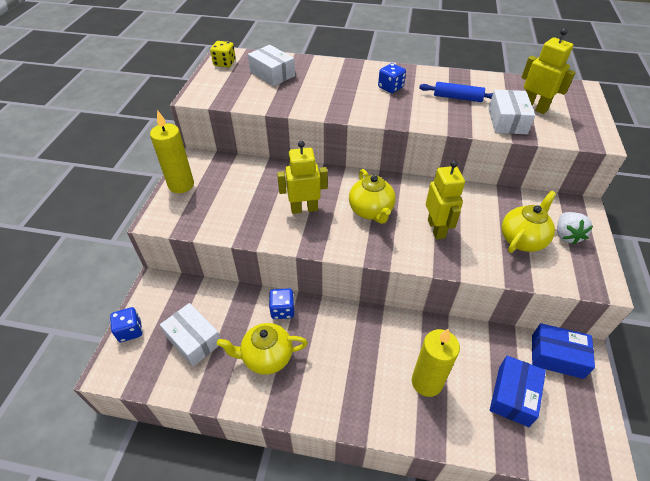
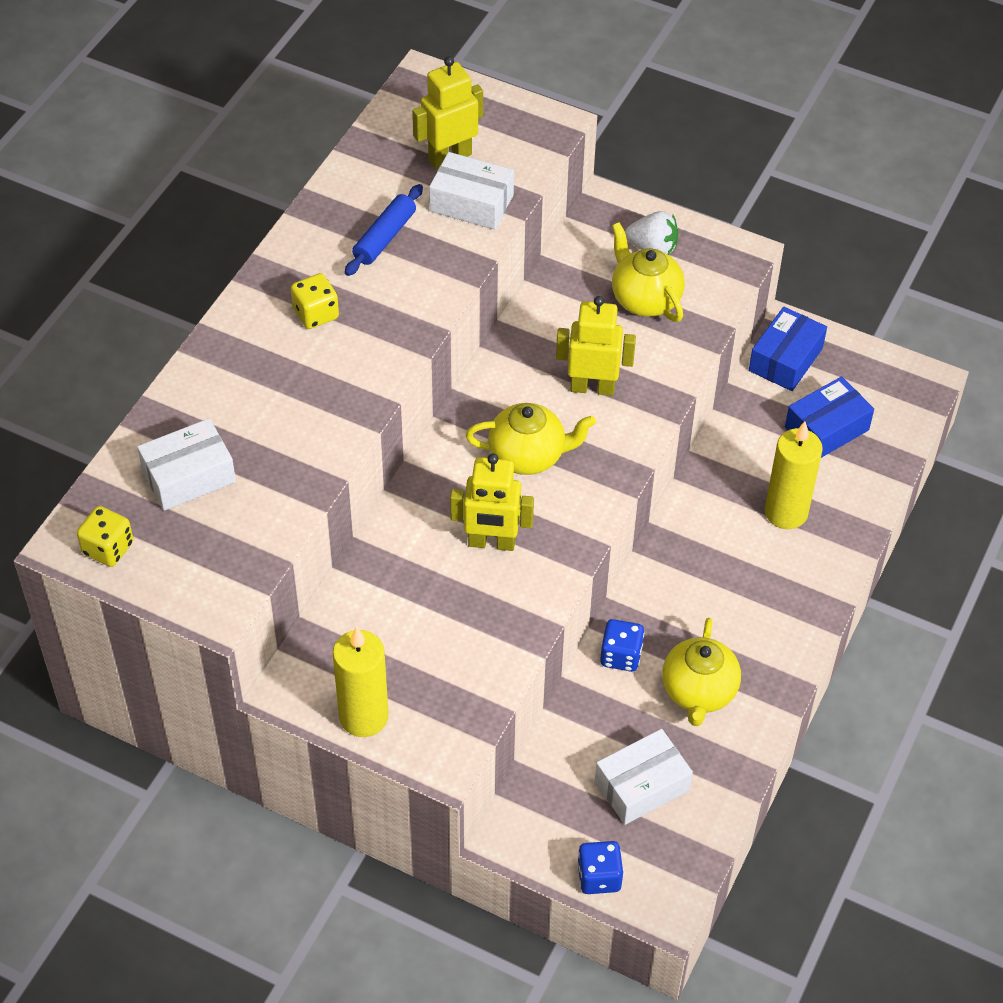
camera: 75 degrees left, 5 degrees up
(304, 209) = (491, 543): yellow robot -> yellow robot turned 90 degrees counterclockwise
(390, 87) = (316, 314): blue dice -> yellow dice
(513, 395) = (826, 428): blue box -> blue box turned 75 degrees counterclockwise

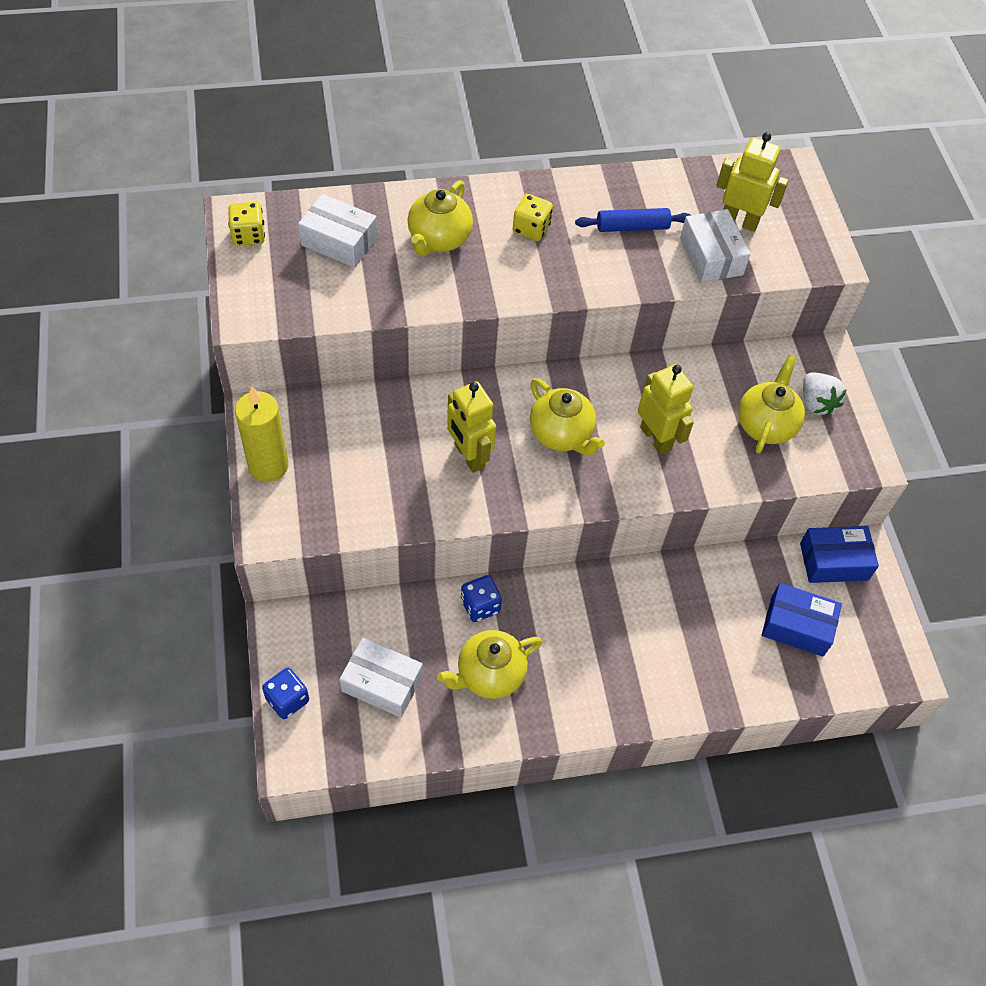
camera: 50 degrees right, 5 degrees up
(262, 393) = (439, 239): none -> yellow teapot
(786, 512) = (695, 642): yellow candle -> none

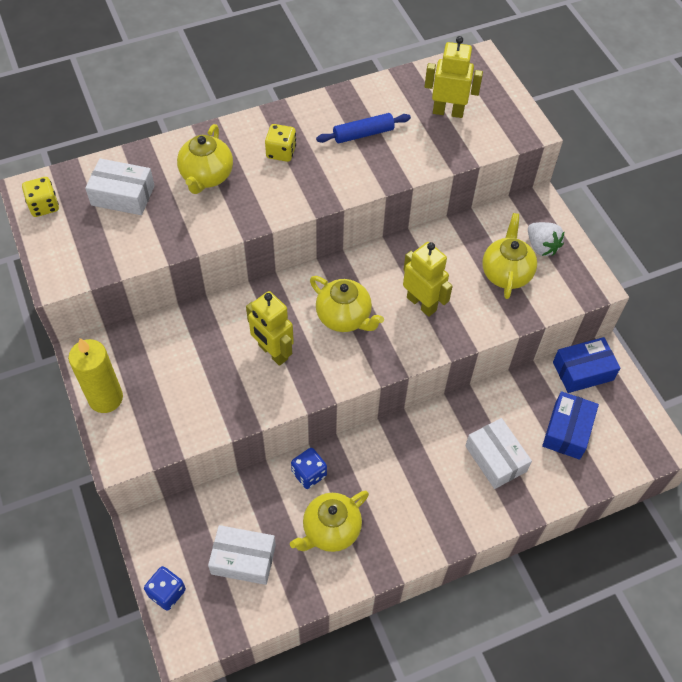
camera: 10 degrees left, 0 degrees up
(711, 256) = (433, 145): white box -> white box (495, 458)
(797, 626) = (567, 431): blue box -> blue box turned 75 degrees counterclockwise

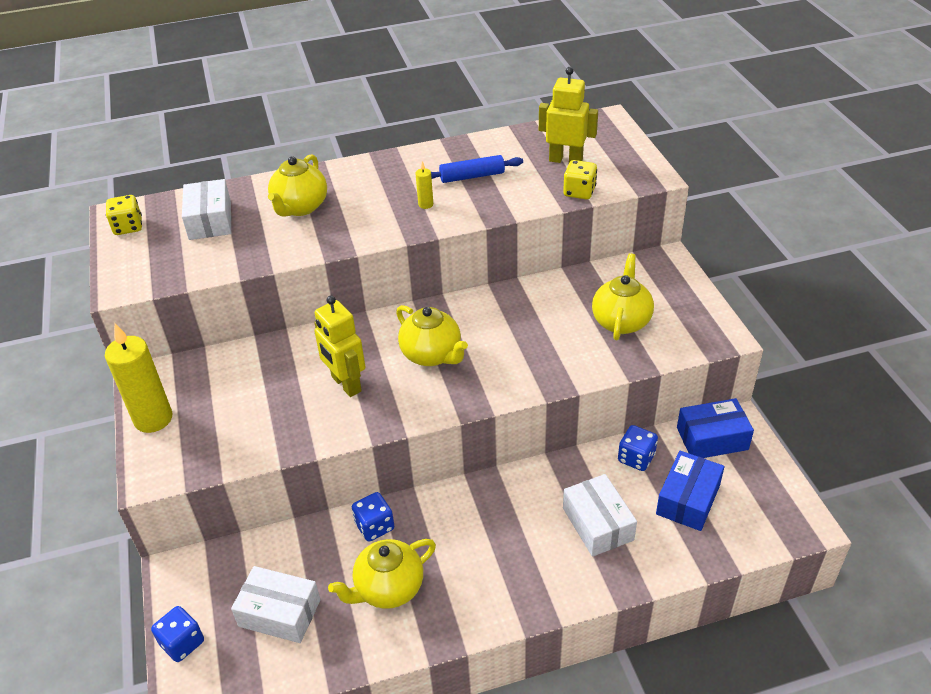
camera: 10 degrees right, 15 degrees down
(123, 195) = (210, 220): white box -> white box turned 60 degrees clockwise
(281, 152) = (382, 189): yellow dice -> yellow dice (579, 192)
(325, 169) = (425, 204): none -> yellow candle
(421, 303) = (521, 346): yellow robot -> none
(521, 394) = (636, 458): none -> blue dice
(541, 246) = (664, 298): white strawberry -> none

